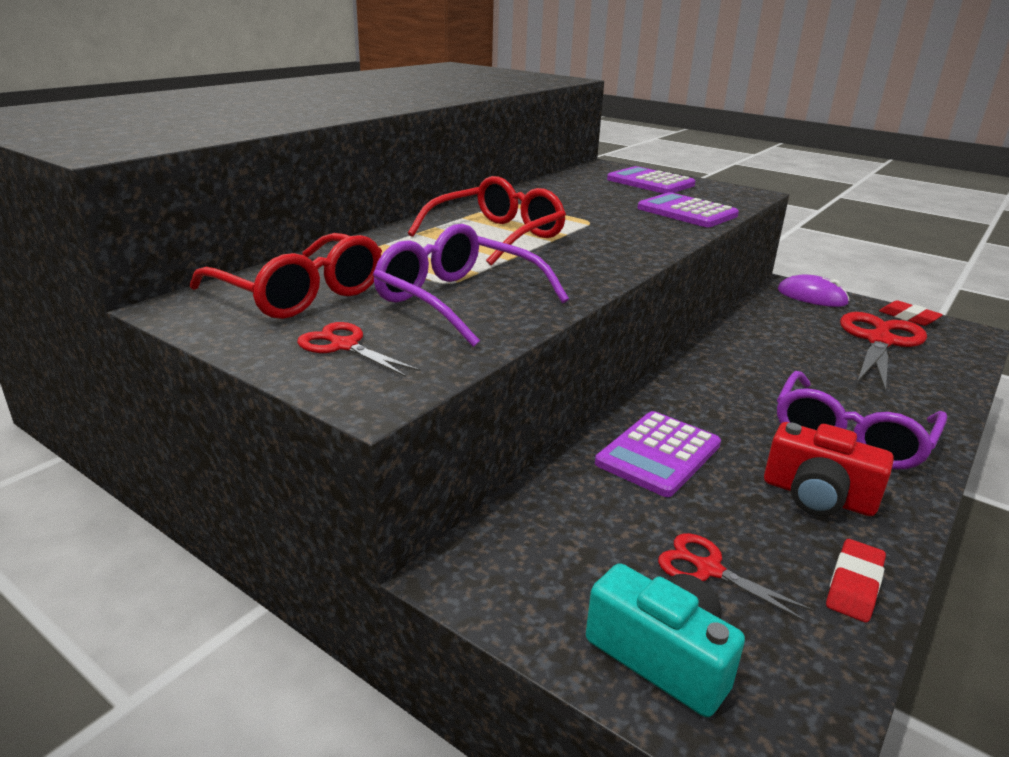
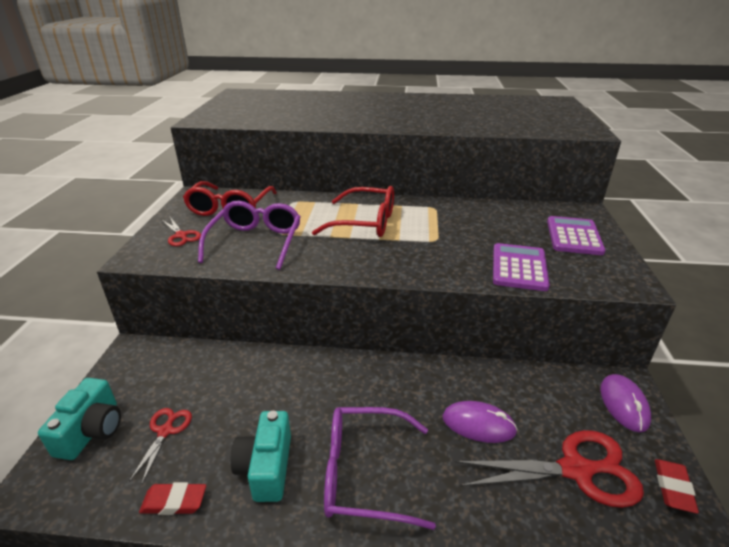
camera: 60 degrees right, 5 degrees up
(344, 346) = (181, 236): red scissors -> red scissors turned 135 degrees clockwise
(658, 454) = (271, 382): purple calculator -> none
(806, 358) = (478, 424): none -> purple mouse
(817, 496) = (266, 467): red camera -> turquoise camera

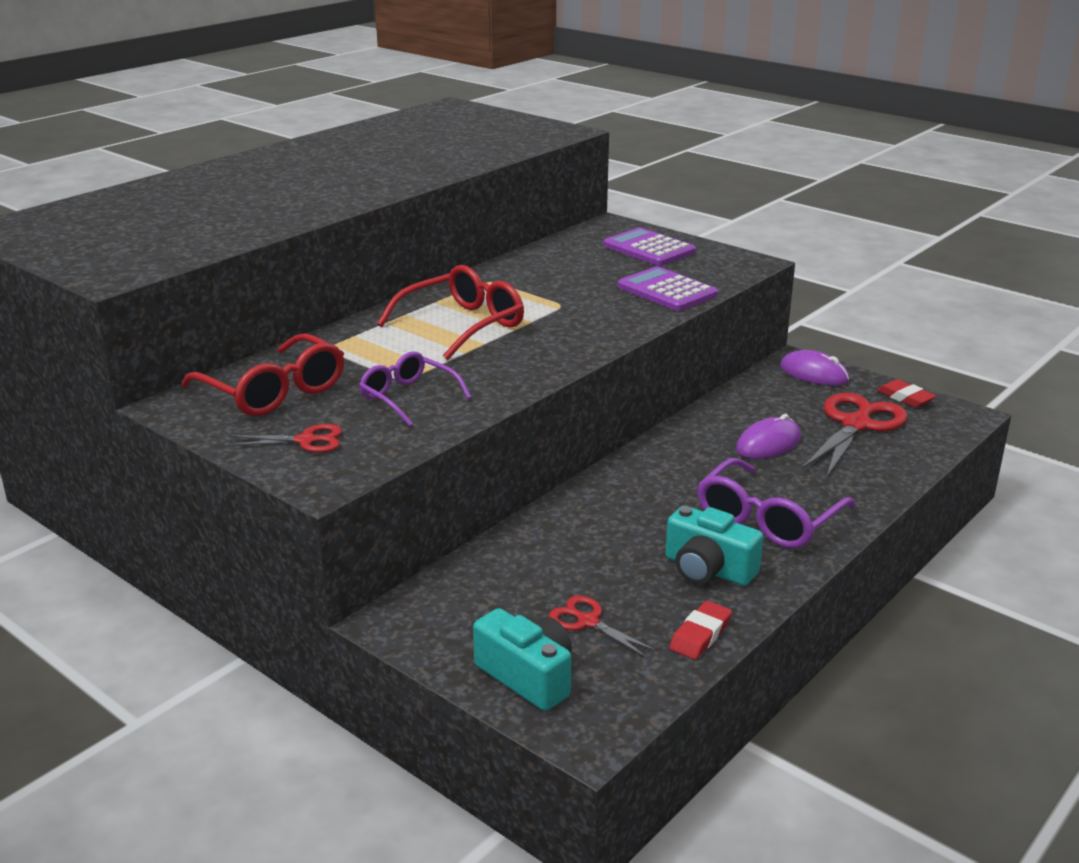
camera: 55 degrees left, 5 degrees down
(256, 242) = (408, 397): purple glasses -> purple glasses, size x0.66

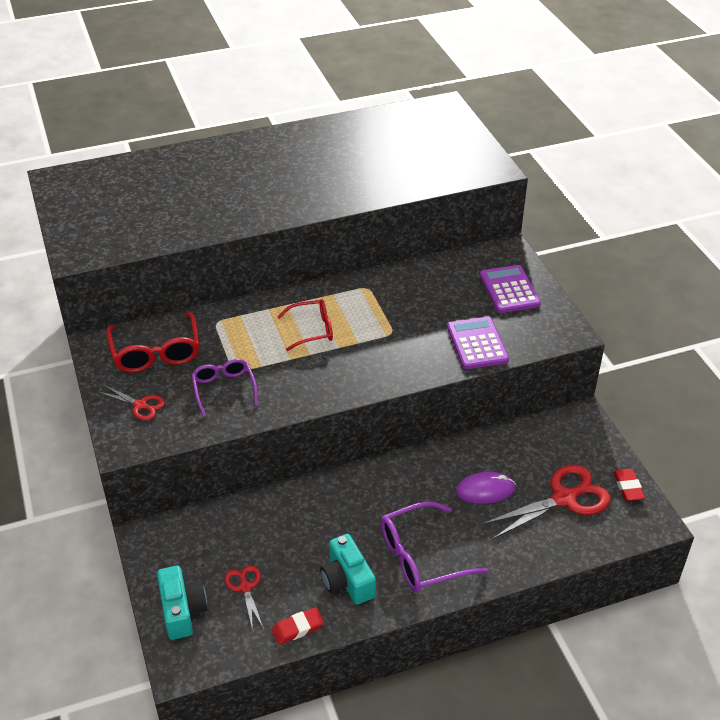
camera: 30 degrees right, 15 degrees up
(462, 325) = (312, 330): red glasses -> red glasses, size x0.66
(814, 373) = (584, 435): purple mouse -> none

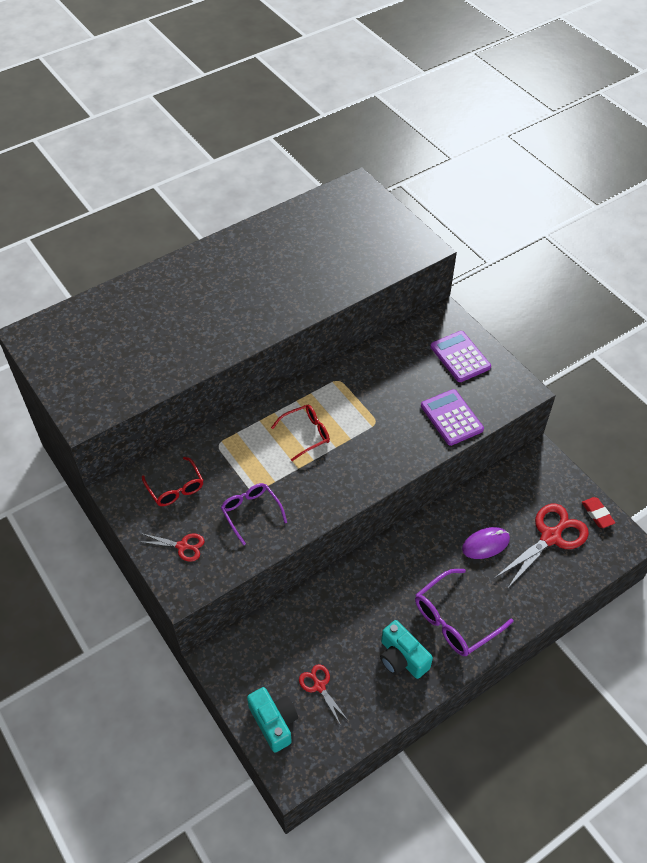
camera: 15 degrees left, 10 degrees up
(156, 352) = (175, 488): red glasses -> red glasses, size x0.66
(298, 628) = (377, 713): red eraser -> none

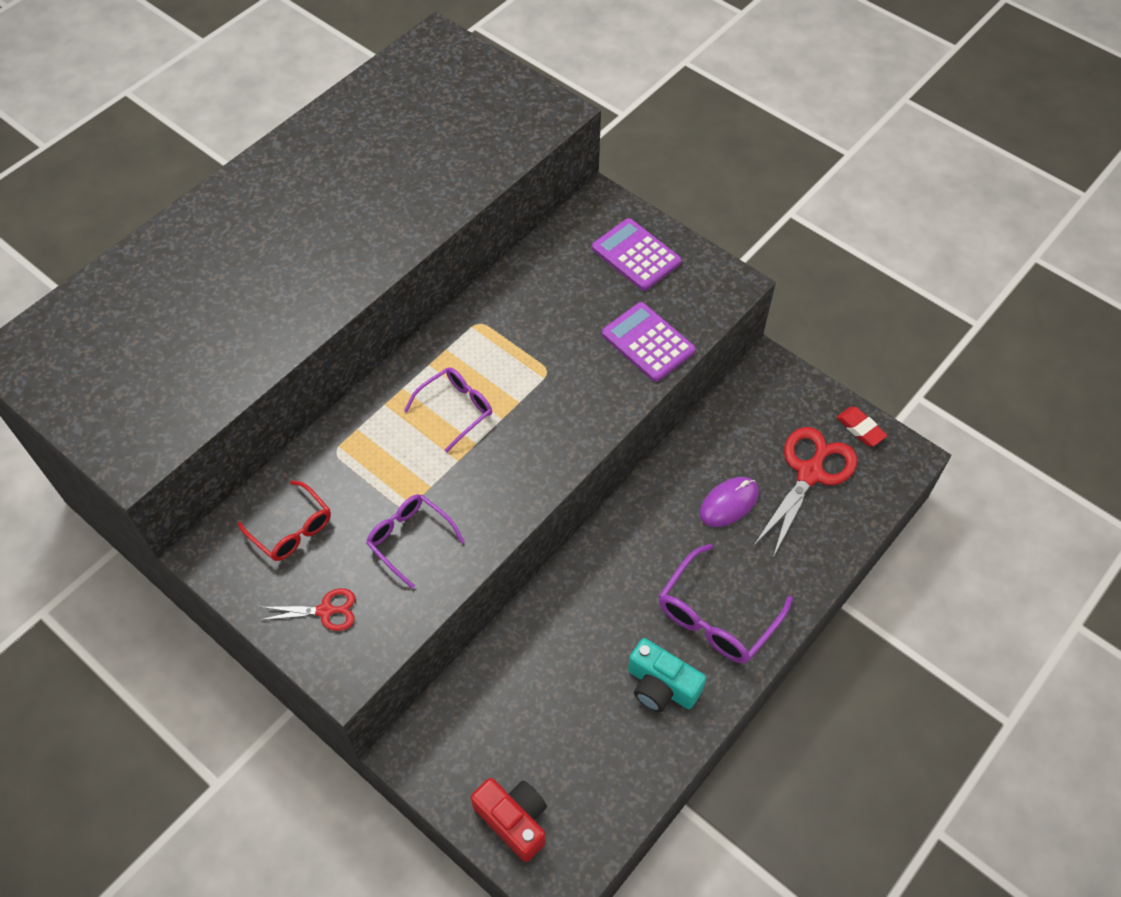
camera: 15 degrees left, 5 degrees up
(274, 722) = (514, 820): turquoise camera -> red camera
(306, 434) = (455, 409): red glasses -> purple glasses
(319, 686) = (561, 753): red scissors -> none

